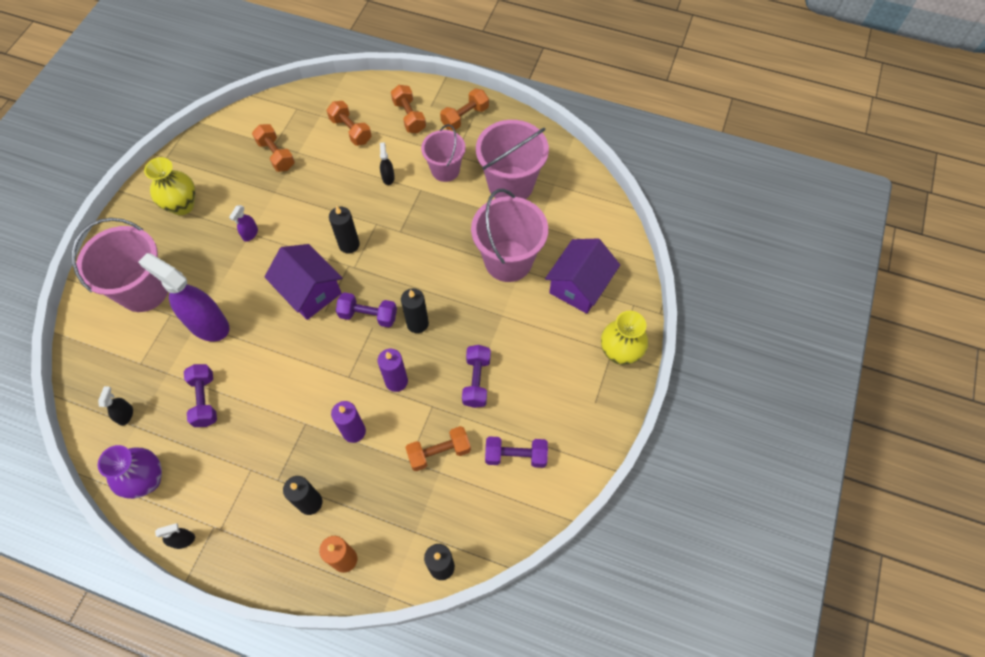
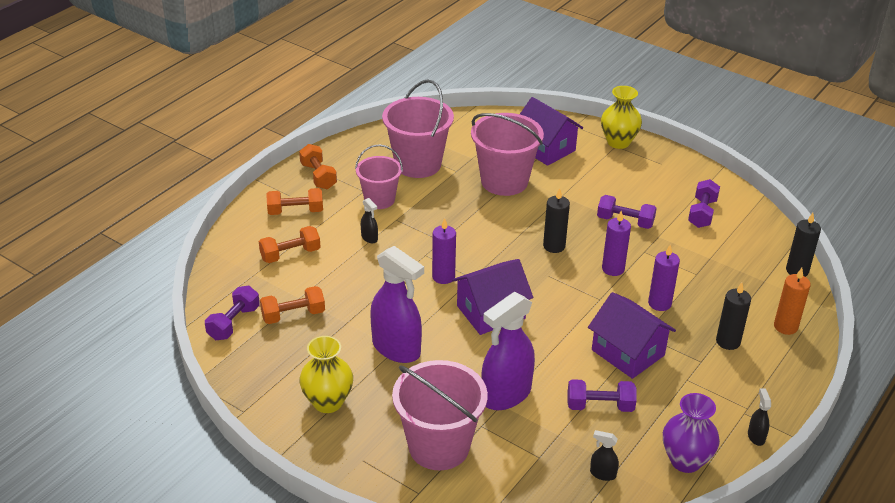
camera: 75 degrees left, 25 degrees down
(250, 234) = (396, 348): purple spray bottle -> purple spray bottle, size x2.35
(277, 412) = (628, 352): none -> purple house
(349, 245) = (443, 277): black candle -> purple candle
(368, 315) = (534, 276): purple dumbbell -> purple dumbbell (234, 323)
(388, 177) = (369, 238): black spray bottle -> black spray bottle turned 135 degrees counterclockwise
(439, 452) = (691, 255): orange dumbbell -> none

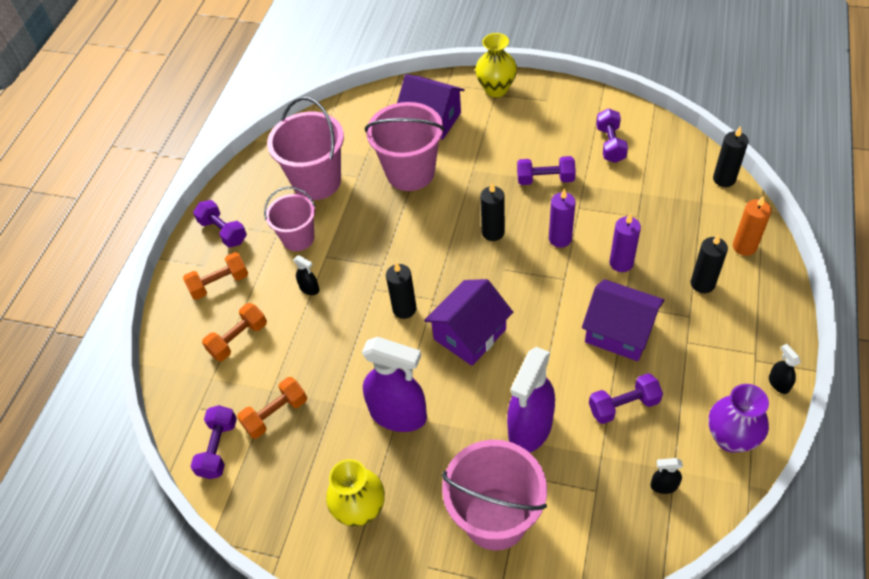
camera: 15 degrees left, 15 degrees up
(318, 176) = (223, 231): orange dumbbell -> purple dumbbell
(443, 277) = (404, 309): purple candle -> black candle

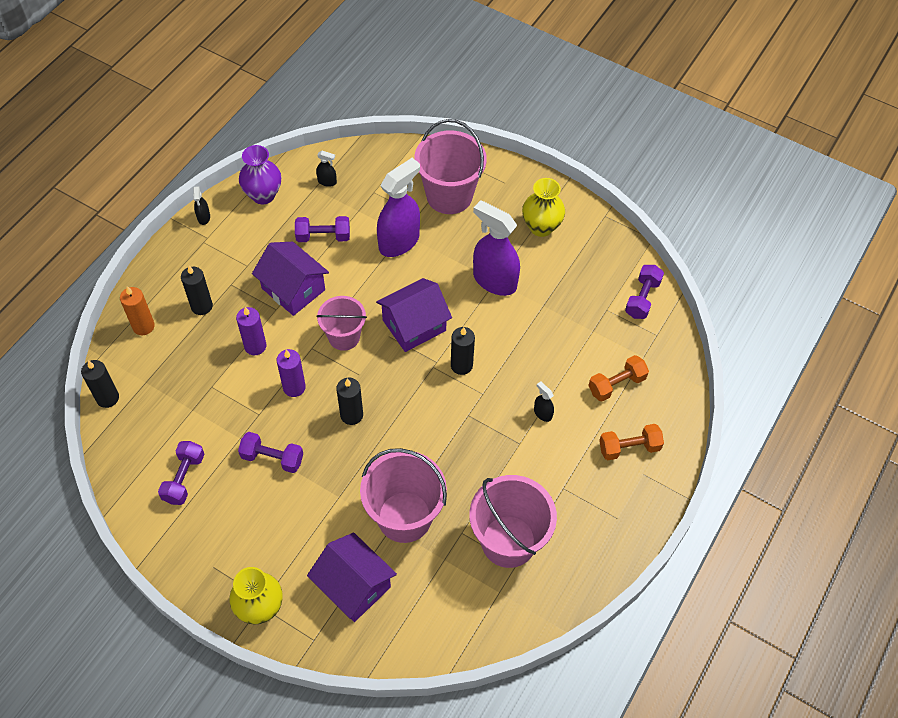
camera: 170 degrees left, 5 degrees up
(223, 231) = (620, 509): purple dumbbell -> none
(276, 414) = (592, 310): orange dumbbell -> none
(298, 238) = (542, 474): pink bucket -> pink bucket (344, 337)

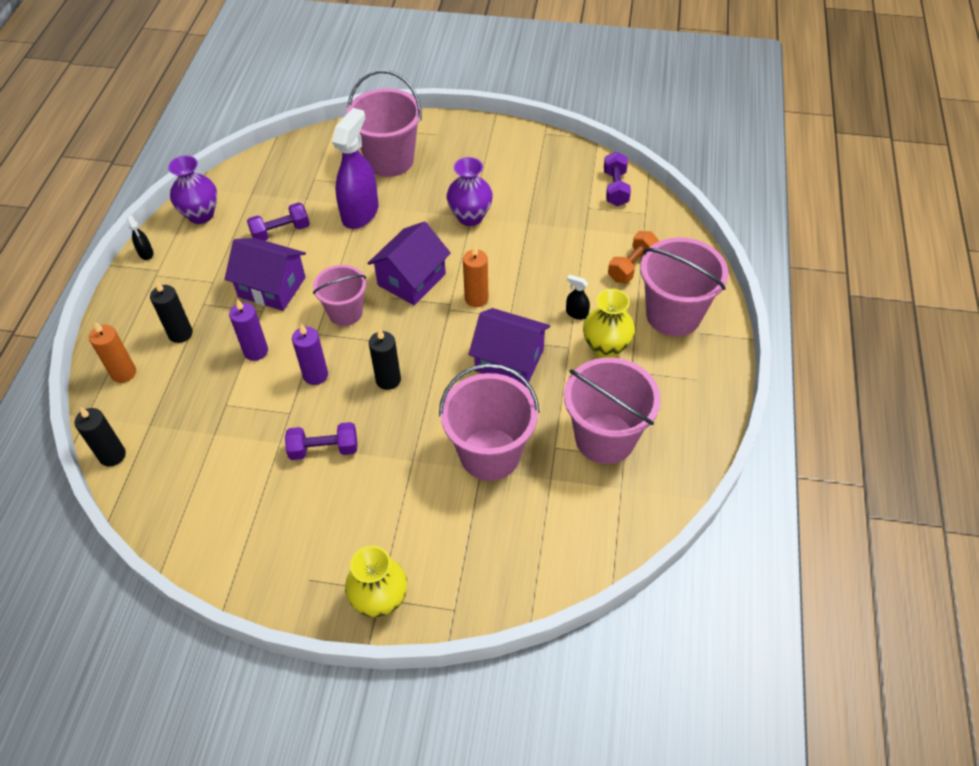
camera: 20 degrees left, 5 degrees down
(184, 478) = (235, 503): purple dumbbell -> none
(327, 181) = (262, 184): black spray bottle -> none
(353, 586) = (470, 539): purple house -> purple house (509, 360)
(461, 365) = (476, 298): black candle -> orange candle
(494, 281) = (470, 217): purple spray bottle -> purple vase
(541, 227) = (491, 160): yellow vase -> yellow vase (606, 348)
(629, 448) = (673, 315): orange dumbbell -> pink bucket

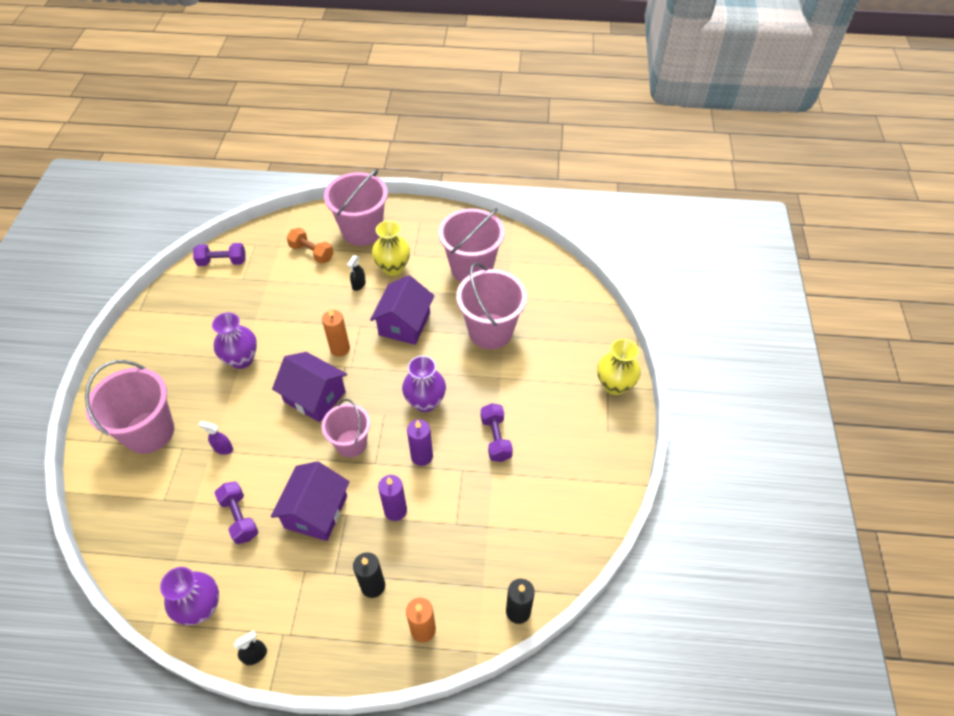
camera: 95 degrees left, 0 degrees up
(360, 213) = (223, 448): purple spray bottle -> purple spray bottle, size x0.43
(388, 380) = (425, 402): black candle -> purple vase

